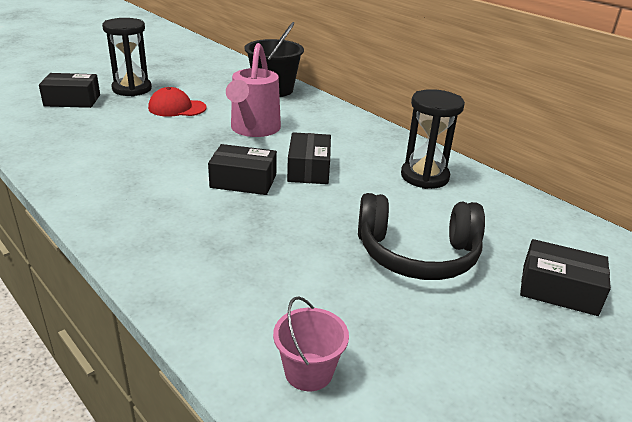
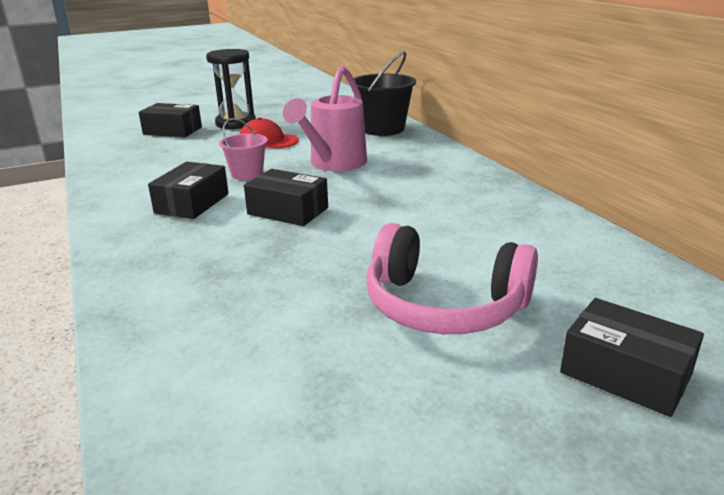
camera: 20 degrees right, 5 degrees down
(308, 372) = (219, 417): pink bucket -> pink bucket (247, 174)
(309, 169) = (369, 205): black box -> black box (192, 203)
(417, 254) = (444, 305): black headphones -> pink headphones
(424, 177) = (508, 223): black hourglass -> none

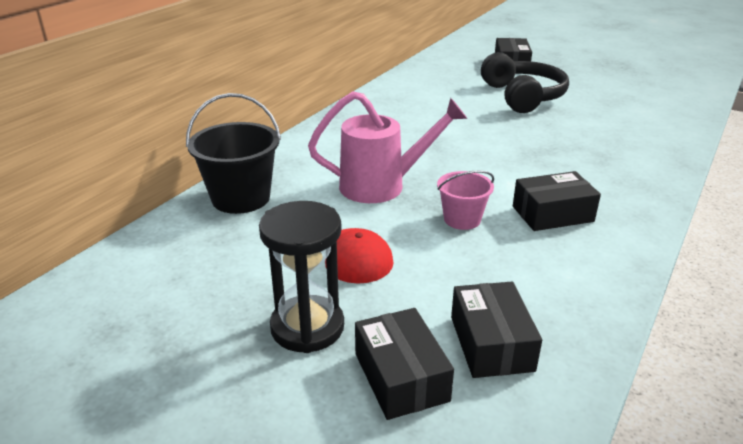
camera: 125 degrees left, 5 degrees up
(288, 211) = (498, 168): black box -> black box (491, 343)
(444, 305) = (522, 96): pink headphones -> black headphones

